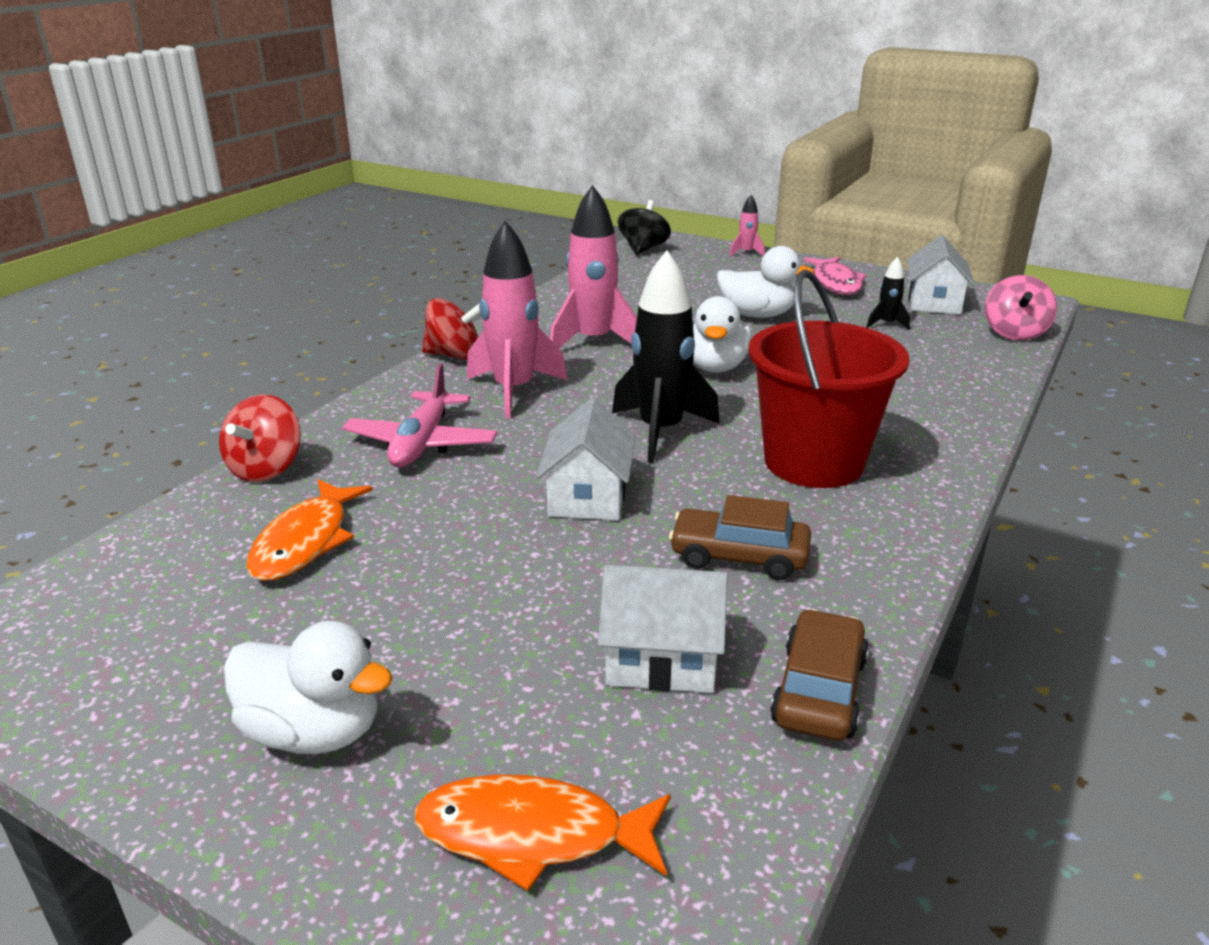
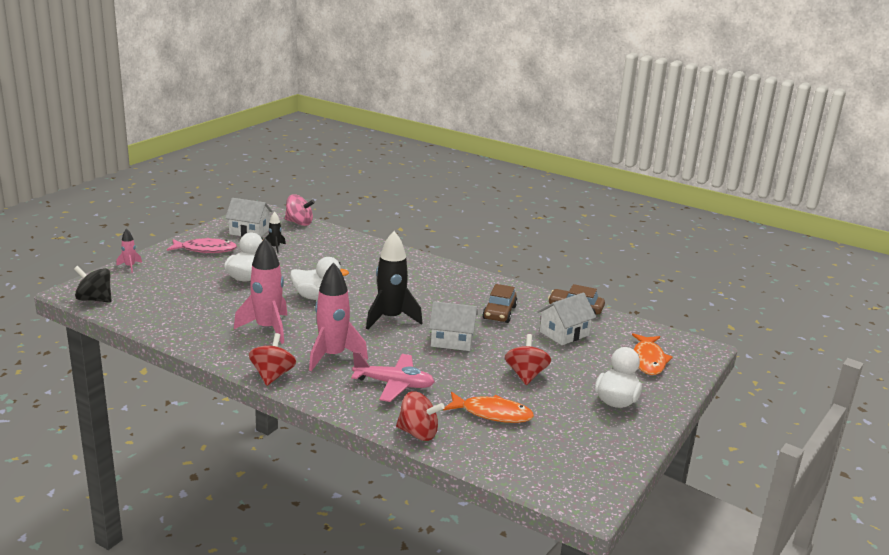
camera: 90 degrees left, 5 degrees down
(448, 587) = (526, 375): none -> red spinning top
(661, 659) = (564, 333): white house -> white house turned 45 degrees clockwise
(813, 462) = (425, 288): red bucket -> none

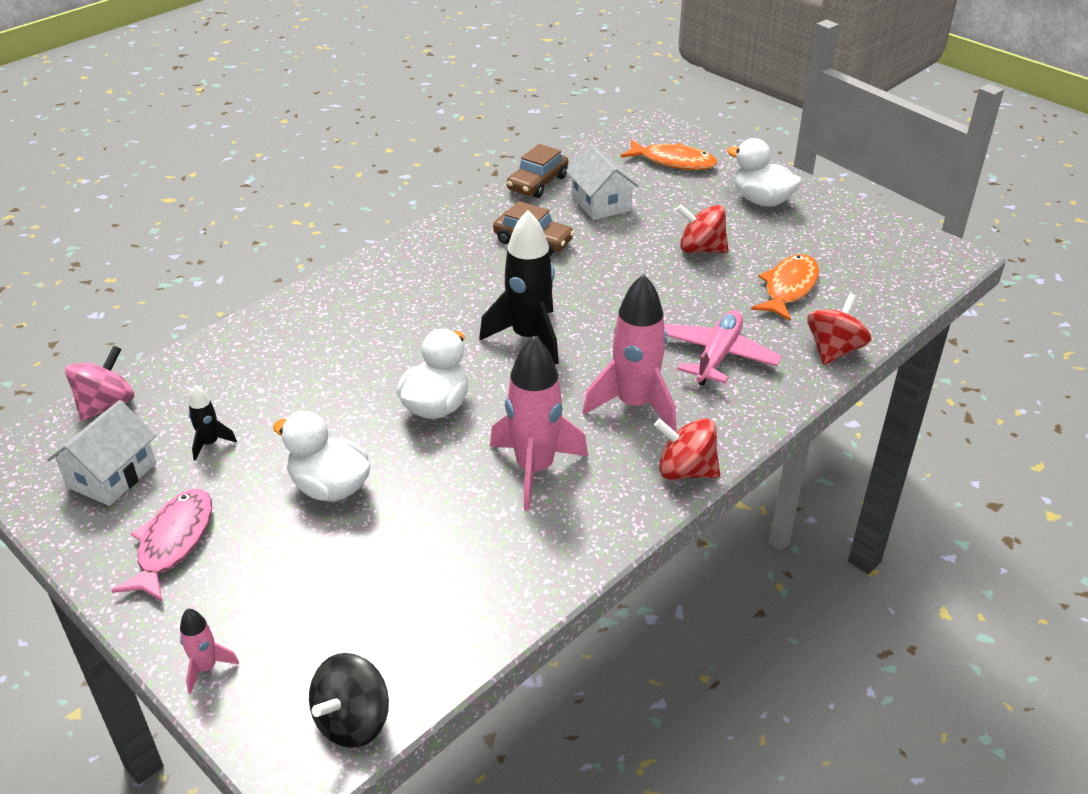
camera: 75 degrees left, 15 degrees up
(452, 340) = (605, 292): white house -> none

